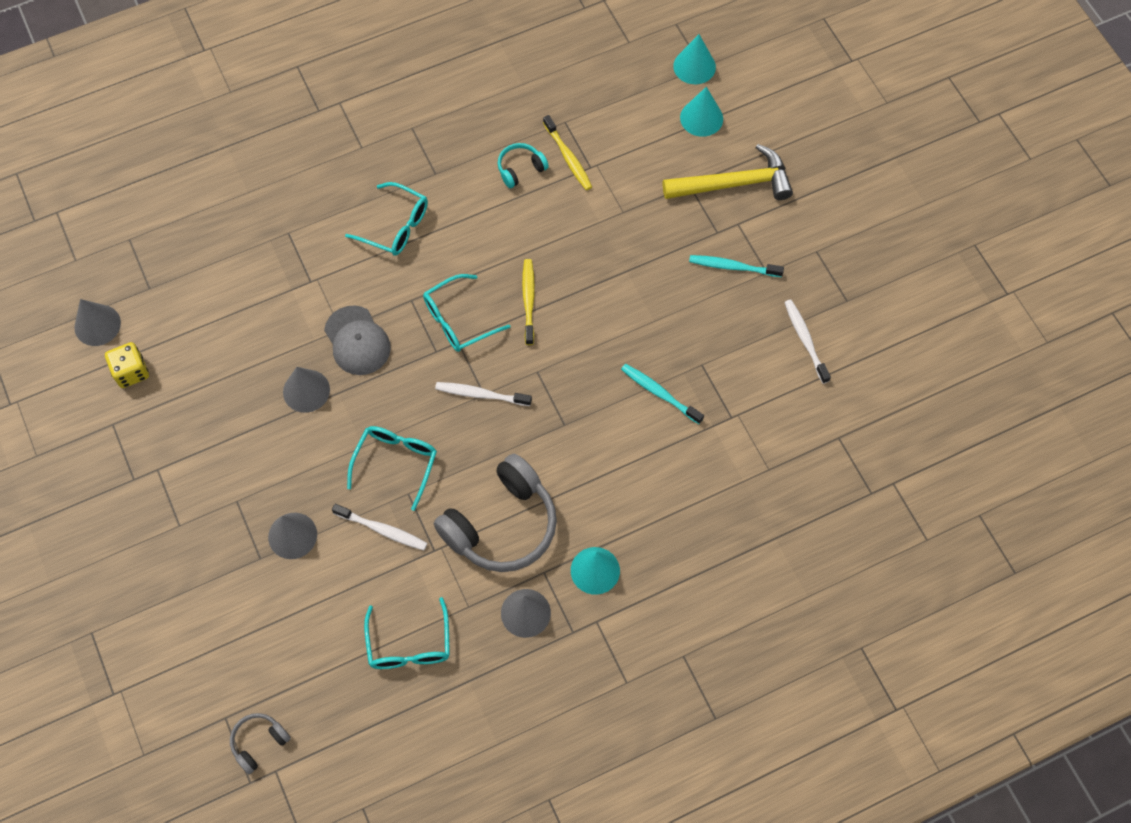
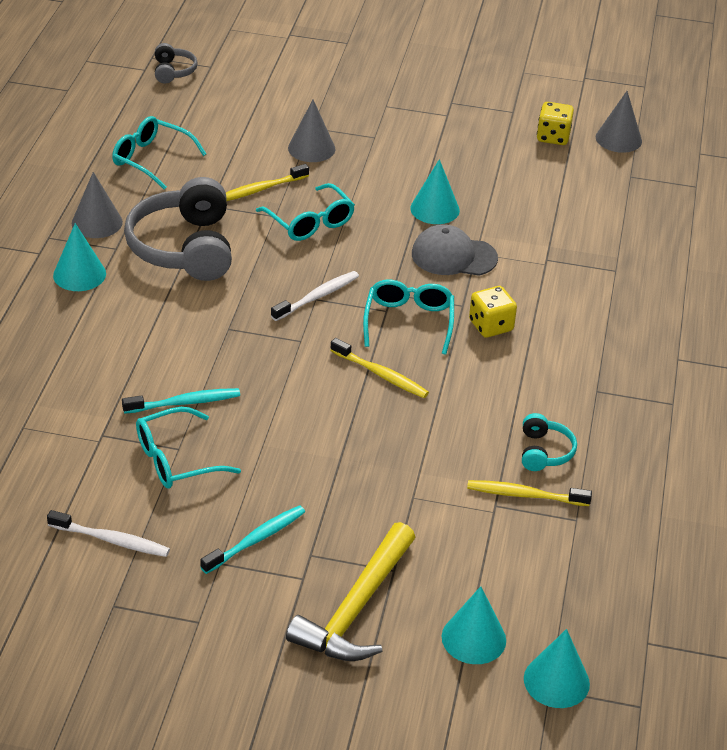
camera: 125 degrees right, 25 degrees down
(306, 391) = (435, 209): grey cone -> turquoise cone
(382, 530) = (260, 189): white toothbrush -> yellow toothbrush
(395, 226) = (557, 334): turquoise glasses -> turquoise glasses (177, 459)
(419, 269) = (491, 326): none -> yellow dice

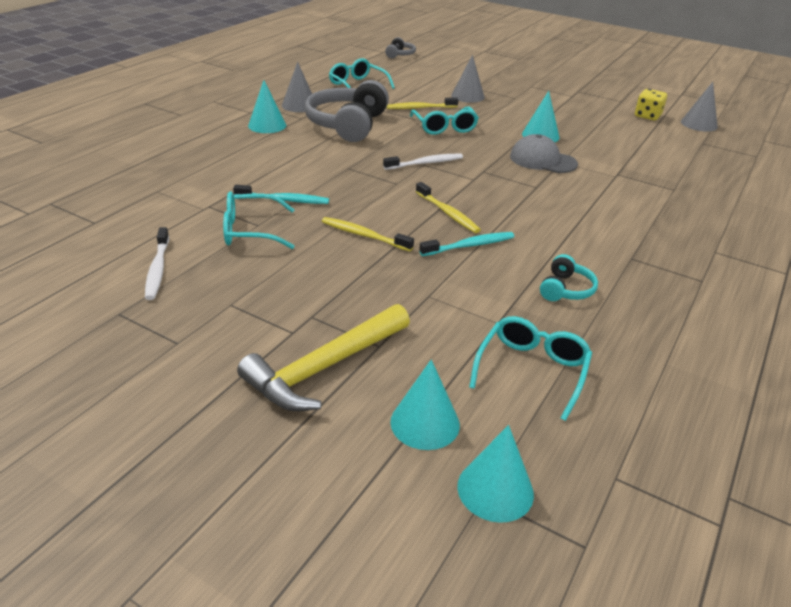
camera: 20 degrees right, 5 degrees down
(111, 540) = (157, 269): white toothbrush -> white toothbrush turned 45 degrees clockwise
(256, 540) = (273, 295): turquoise toothbrush -> turquoise toothbrush (469, 245)
(409, 322) = (488, 188): turquoise glasses -> turquoise glasses (531, 371)
(491, 326) = (554, 202): yellow dice -> none
(524, 495) = (533, 316): yellow toothbrush -> yellow toothbrush (364, 235)

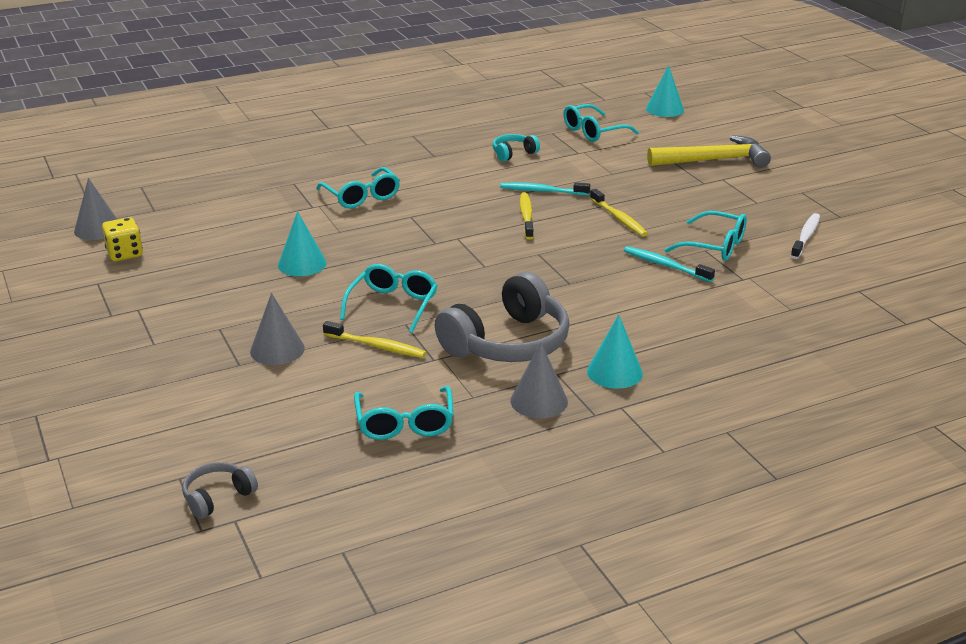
camera: 145 degrees left, 5 degrees down
(425, 163) = (481, 266): white toothbrush -> none
(425, 423) = (676, 131): turquoise cone -> none
(542, 160) = (356, 237): grey cap -> none
(603, 192) = (361, 196): none -> turquoise glasses

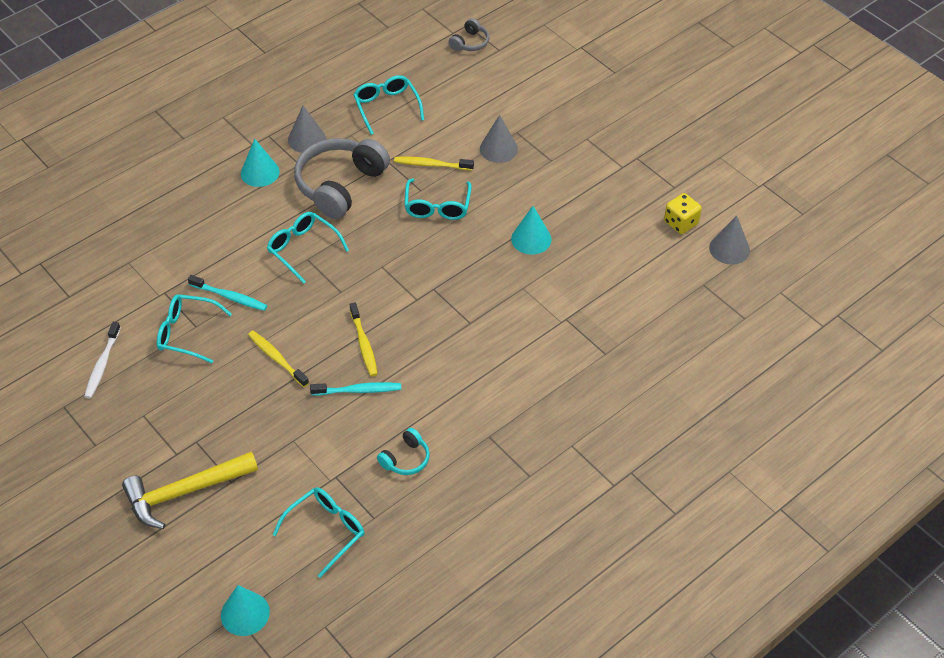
camera: 165 degrees right, 20 degrees up
(361, 196) = (529, 344): turquoise glasses -> turquoise glasses (303, 249)

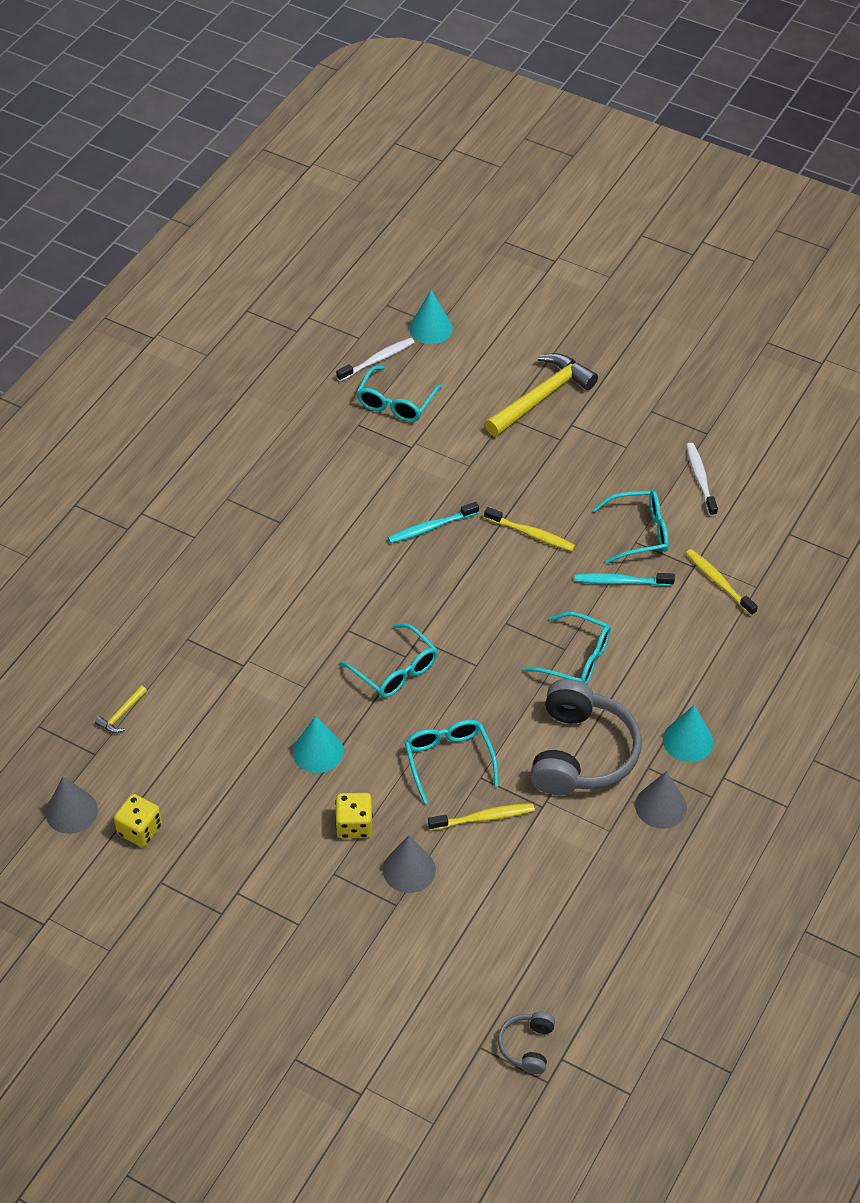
camera: 160 degrees right, 0 degrees up
(319, 590) = (377, 360): none -> white toothbrush
(364, 344) = (450, 574): yellow toothbrush -> yellow toothbrush (718, 582)
(387, 107) = (586, 889): turquoise glasses -> turquoise glasses (395, 669)
(406, 459) = (352, 479): turquoise headphones -> none
(524, 184) = (354, 825): none -> yellow dice
(675, 308) = (121, 714): none -> yellow hammer

